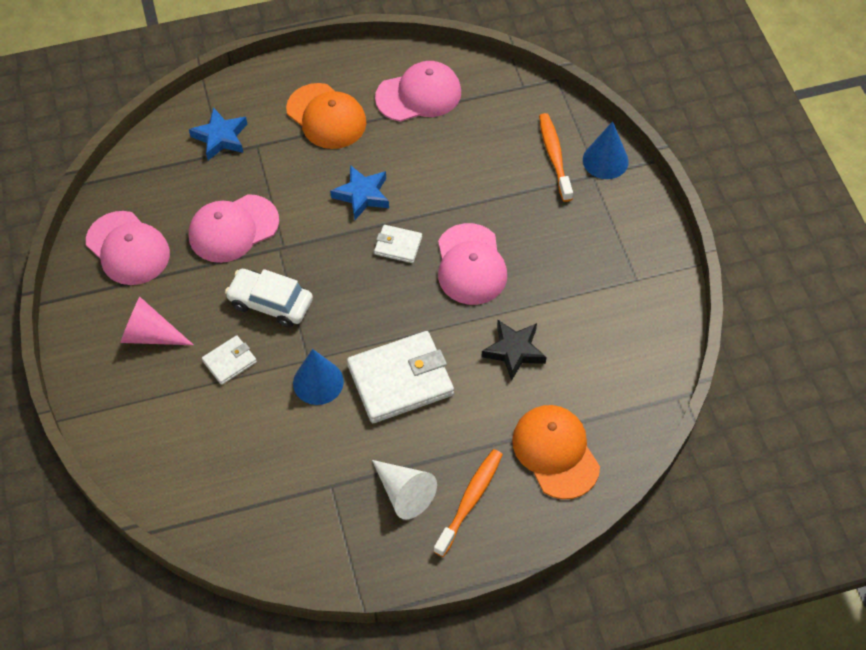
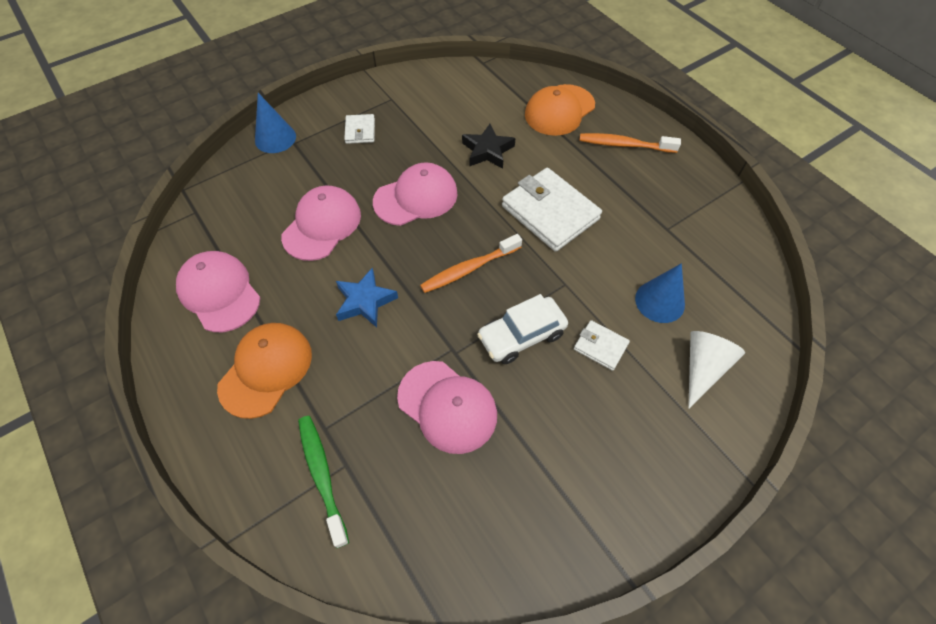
camera: 110 degrees left, 0 degrees up
(128, 248) = (516, 513): pink cap -> pink cap (322, 225)
(150, 335) = (610, 434): pink cone -> none
(220, 137) = (322, 475): blue star -> green toothbrush
(270, 303) = (521, 336): white car -> white car turned 60 degrees clockwise
(318, 382) = (583, 268): blue cone -> blue cone (659, 301)
(398, 245) = (415, 254): white wallet -> white wallet (360, 131)
(404, 493) = (643, 182): white cone -> white cone (703, 368)
(554, 156) = (278, 171): orange toothbrush -> orange toothbrush (468, 269)

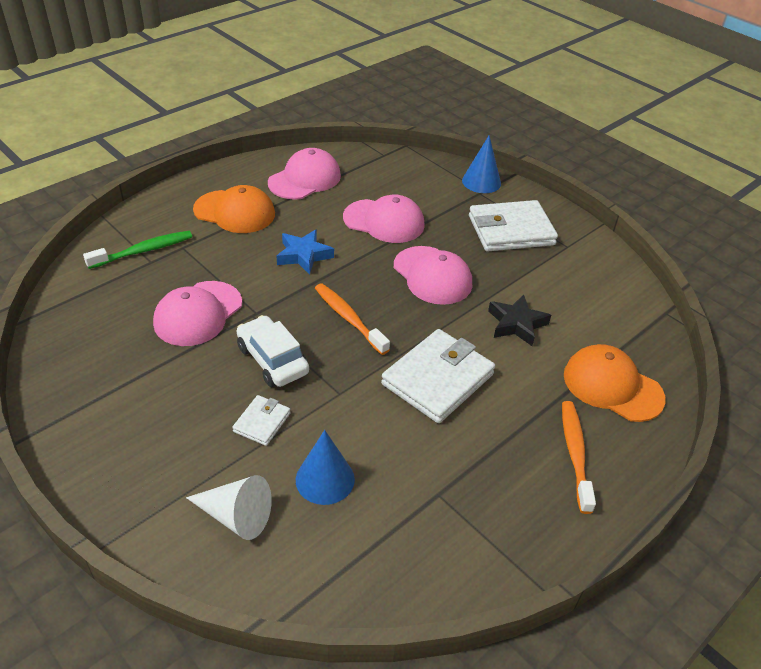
camera: 80 degrees right, 15 degrees down
(360, 131) = (511, 230): white wallet -> white wallet, size x2.03

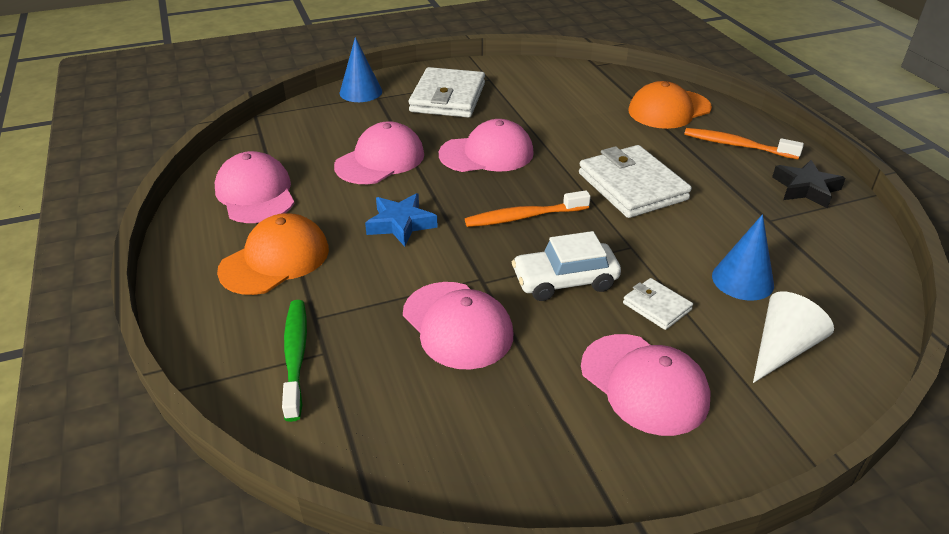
camera: 65 degrees left, 5 degrees down
(165, 427) = (644, 384): none -> pink cap
(516, 324) = (578, 129): black star -> black star (806, 189)

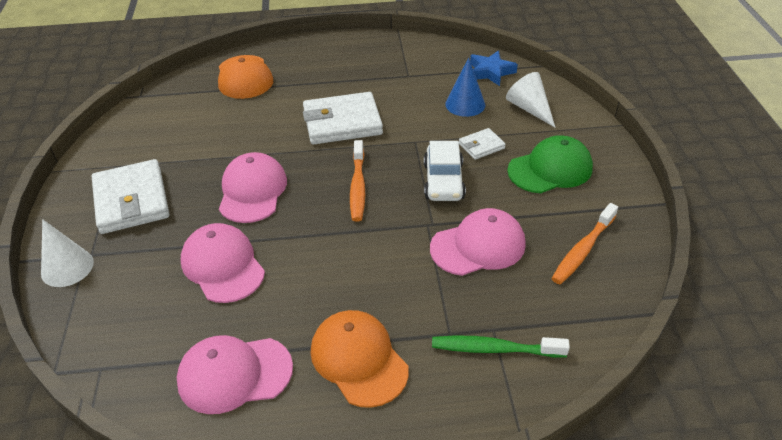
camera: 75 degrees left, 5 degrees up
(361, 92) = (67, 267): blue cone -> white cone
(400, 224) = (337, 263): blue star -> blue star (490, 72)
(448, 98) = (131, 200): white wallet -> white wallet turned 45 degrees clockwise
(644, 384) = (550, 169): pink cap -> green cap
(736, 145) = (314, 62): orange toothbrush -> orange toothbrush (582, 250)
(806, 189) = (380, 51): black star -> none

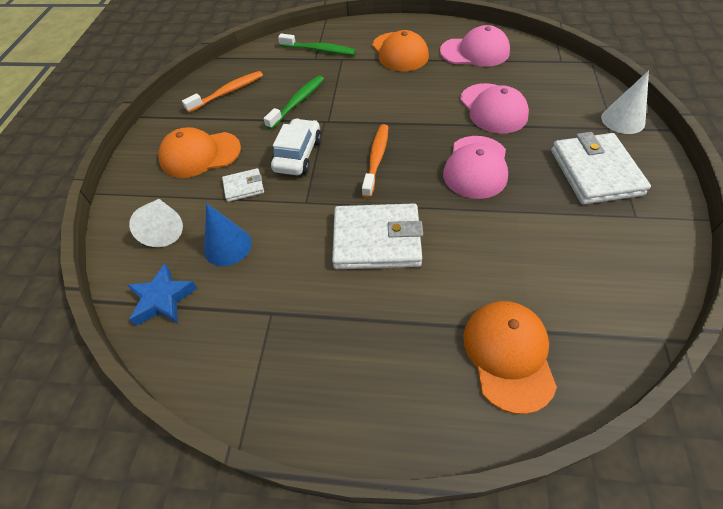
camera: 165 degrees left, 10 degrees up
(478, 246) = (298, 102): pink cap -> green toothbrush
(550, 169) = (200, 154): green cap -> orange cap

